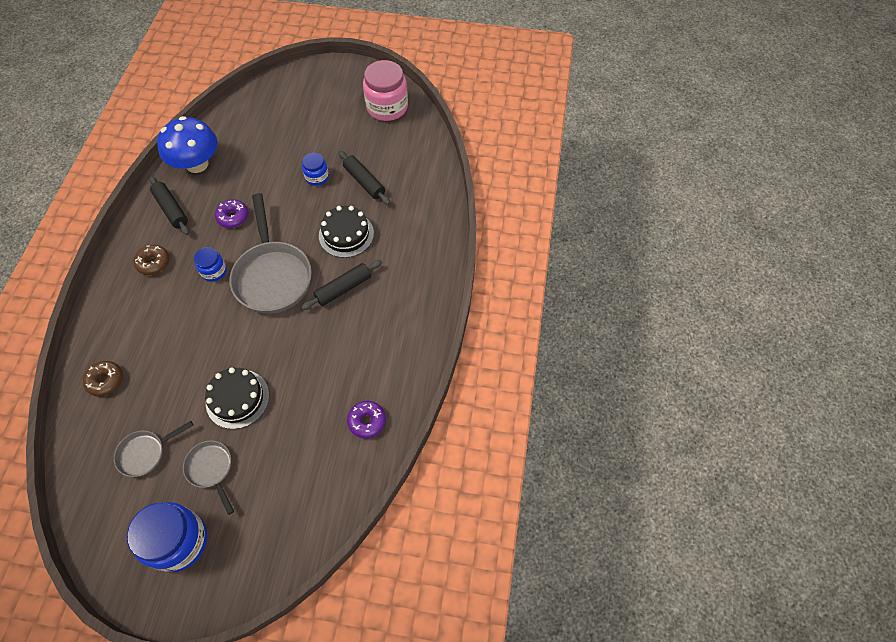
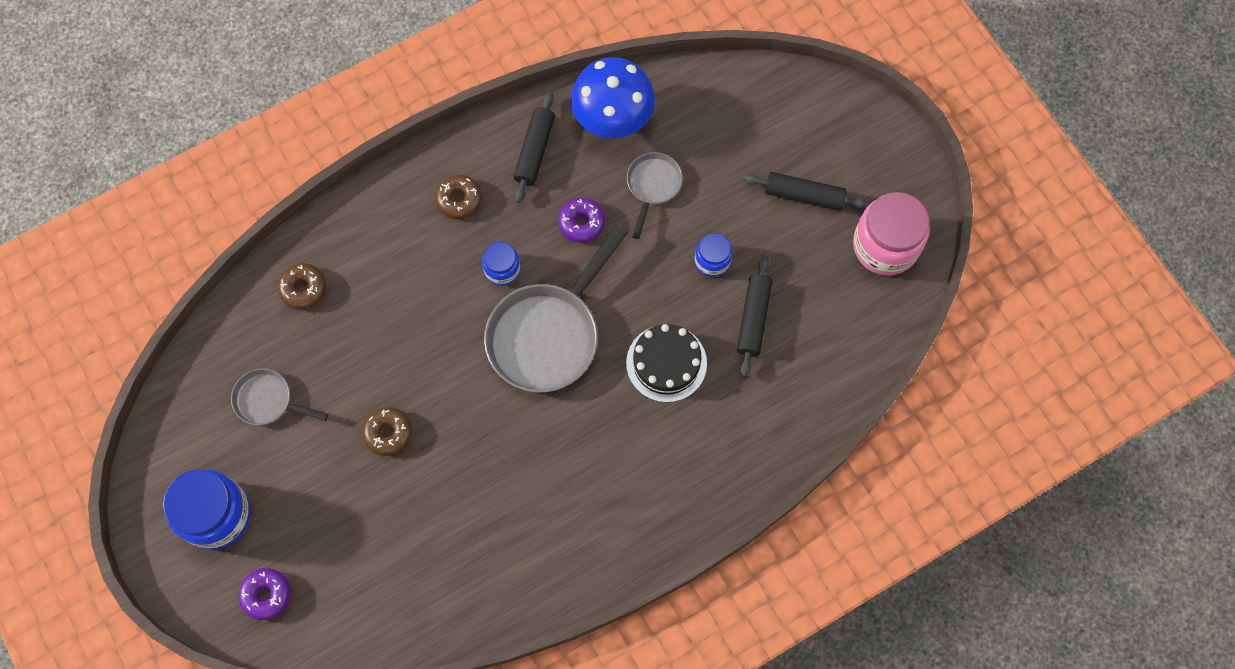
camera: 50 degrees right, 10 degrees up
(211, 469) = (301, 478): grey pan -> grey pan (652, 186)
(237, 399) = (388, 433): black cake -> brown donut
(343, 288) = (597, 423): black rolling pin -> black rolling pin (803, 195)
(367, 421) = (470, 585): purple donut -> purple donut (266, 595)

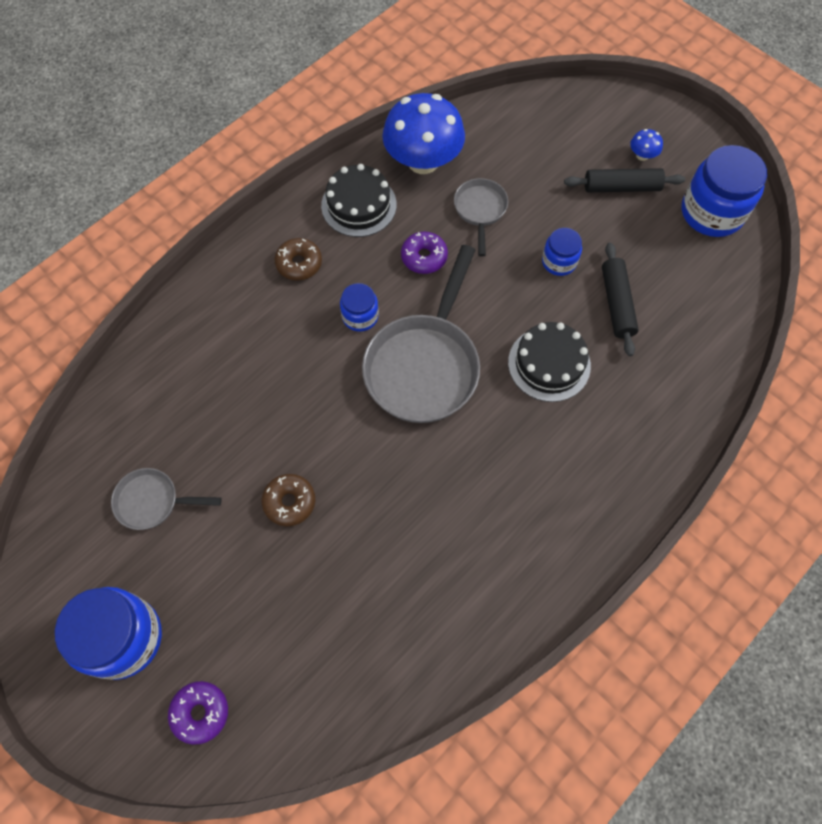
camera: 15 degrees left, 5 degrees down
(303, 289) = (163, 382): brown donut -> none
(534, 151) = (359, 205): black rolling pin -> black cake
(838, 165) = (642, 155): none -> blue mushroom
(885, 245) = (712, 212): pink jar -> blue jar

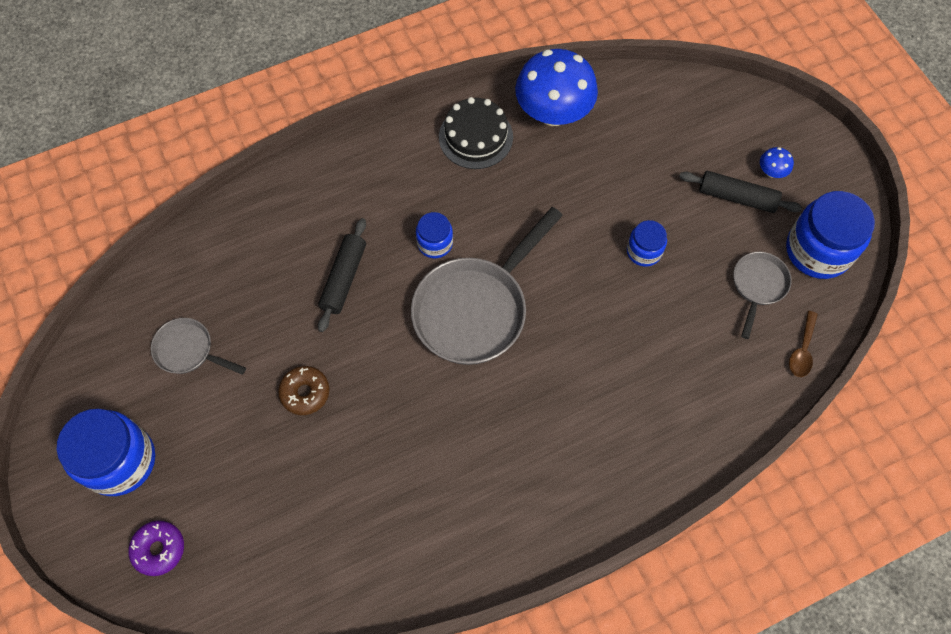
camera: 20 degrees right, 0 degrees up
(299, 263) = (399, 175): brown donut -> none
(424, 257) = (516, 206): purple donut -> none
(480, 210) = (588, 177): grey pan -> grey pan (758, 286)
(549, 364) = (593, 346): black cake -> none
(616, 303) = (683, 310): black rolling pin -> black rolling pin (343, 278)
(736, 305) = (802, 350): none -> brown spoon

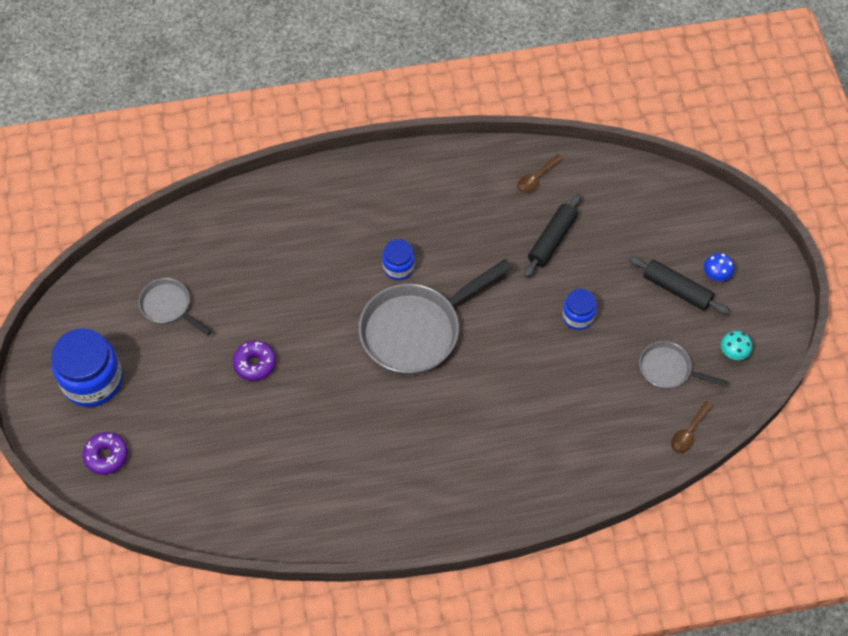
camera: 15 degrees right, 5 degrees down
(305, 393) = (255, 364): brown donut -> purple donut
(343, 278) = (312, 278): black rolling pin -> black rolling pin (552, 240)
(475, 137) = (461, 184): black cake -> none
(553, 112) = (536, 178): blue mushroom -> brown spoon
(758, 286) = (669, 370): grey pan -> grey pan turned 105 degrees counterclockwise
(818, 250) = (733, 352): blue jar -> turquoise mushroom

